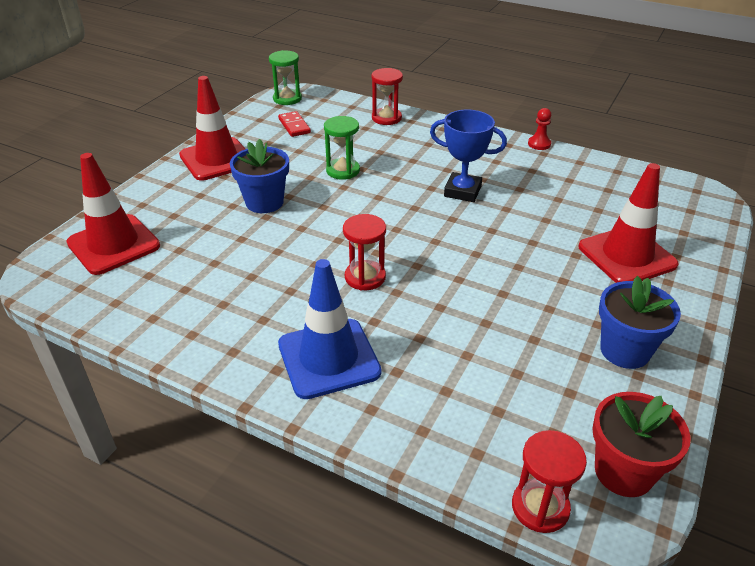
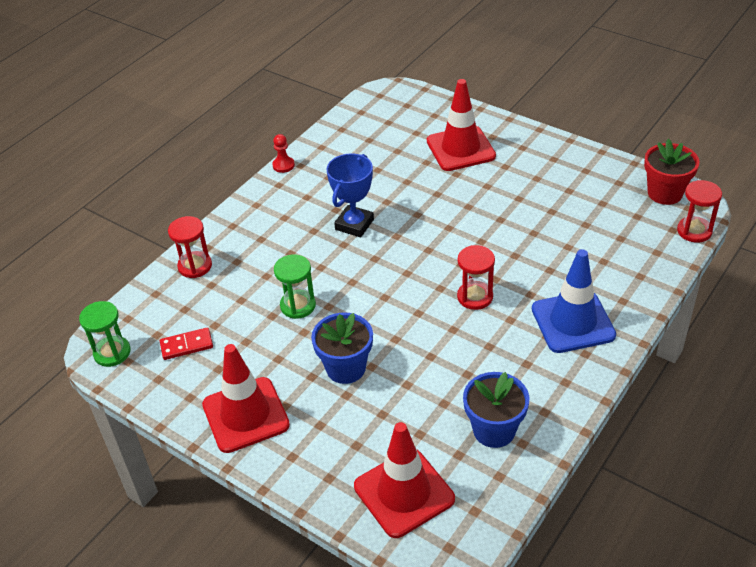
camera: 80 degrees left, 5 degrees up
(625, 350) = (563, 171): blue flower pot -> blue flower pot (494, 430)

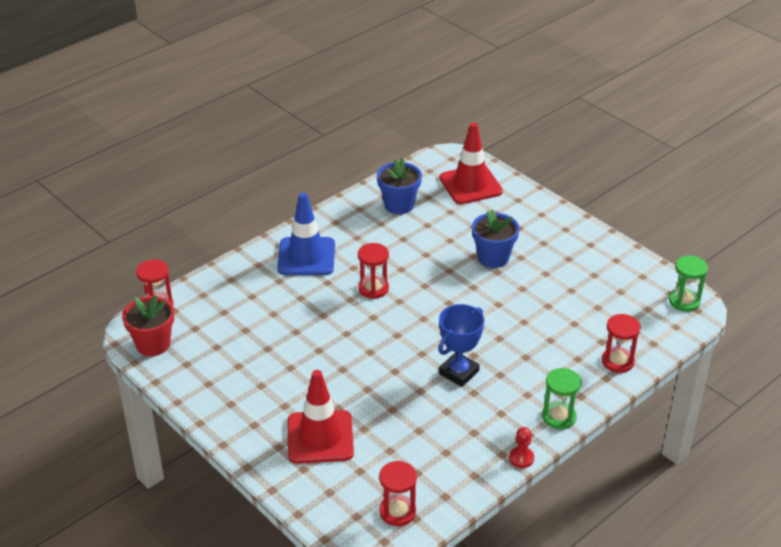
camera: 170 degrees left, 5 degrees down
(186, 345) = (621, 296): red domino -> none
(245, 415) = (573, 242): red traffic cone -> none
(298, 306) = (524, 309): green hourglass -> green hourglass (559, 417)
(376, 113) = (397, 512): none -> red hourglass

